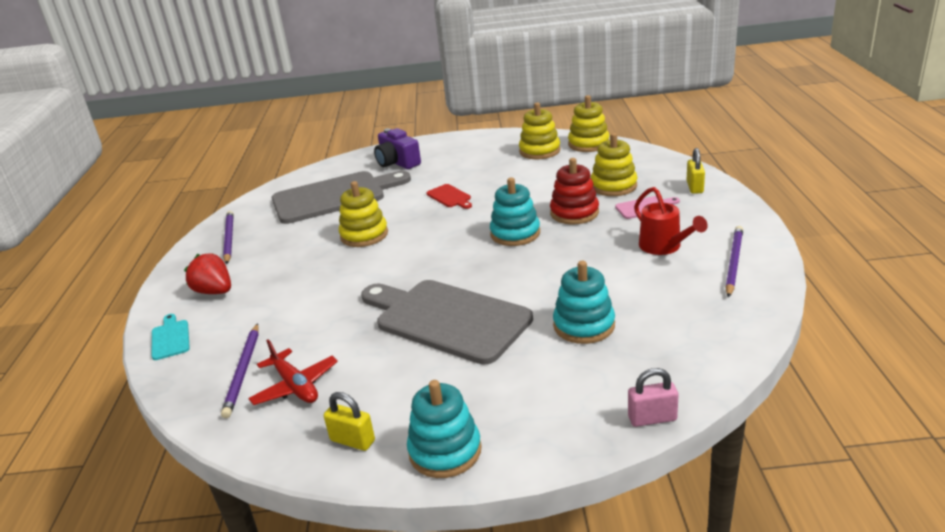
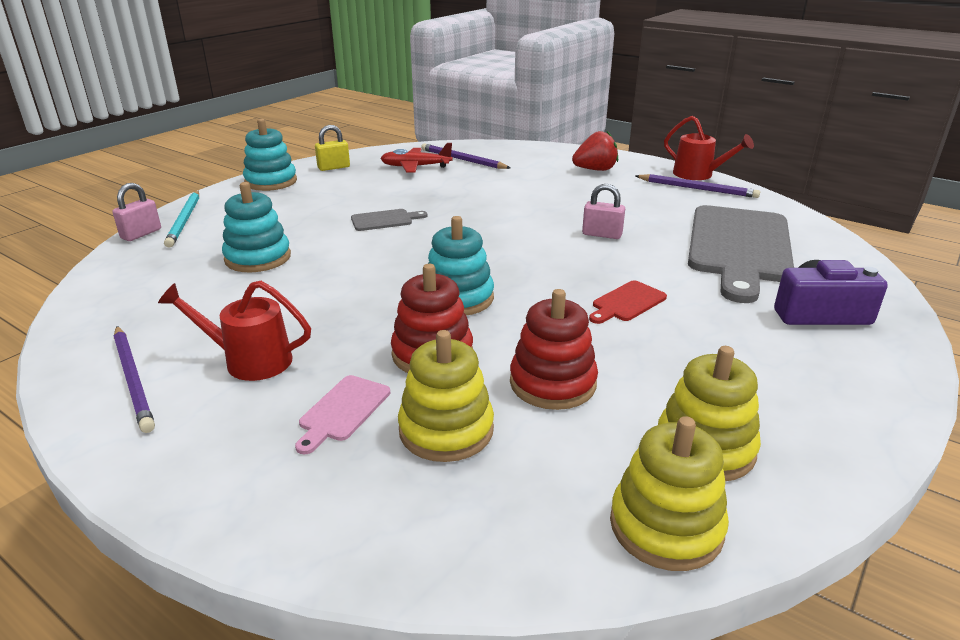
camera: 125 degrees right, 0 degrees up
(170, 338) = (547, 151): turquoise cutting board -> none
(191, 249) = (698, 175): none -> red watering can
(364, 235) = (602, 234): yellow stacking toy -> pink padlock
(447, 319) = (385, 220): grey cutting board -> grey cutting board, size x0.41
(450, 197) = (627, 303): red cutting board -> red cutting board turned 45 degrees counterclockwise
(548, 183) = (552, 383): none -> red stacking toy
(596, 419) = (185, 220): none -> turquoise pencil
(694, 187) = (298, 503): yellow padlock -> none

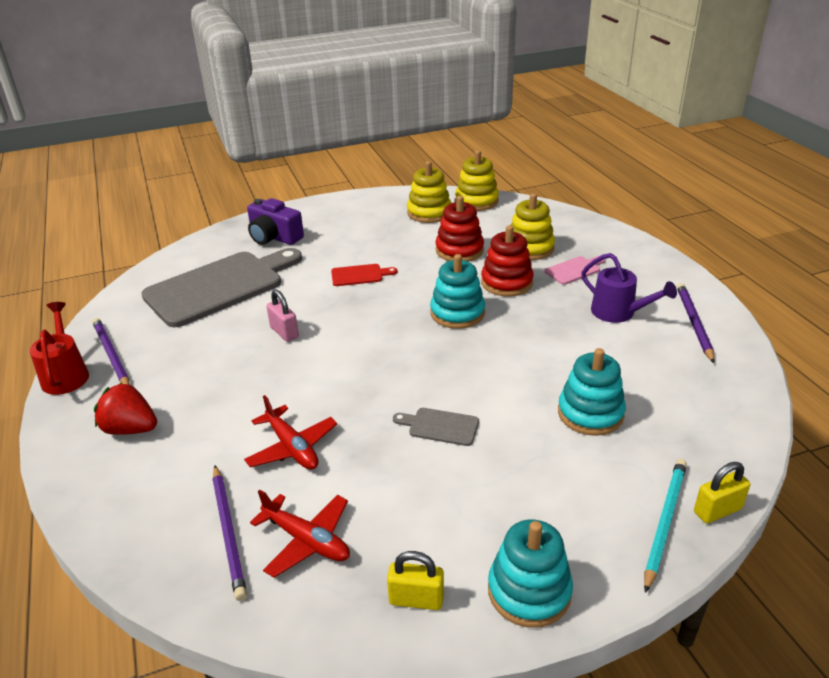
camera: 145 degrees left, 5 degrees up
(141, 234) = (717, 510): pink padlock -> yellow padlock
(248, 360) = (619, 313): red watering can -> purple watering can
(478, 188) = (292, 447): none -> red plane

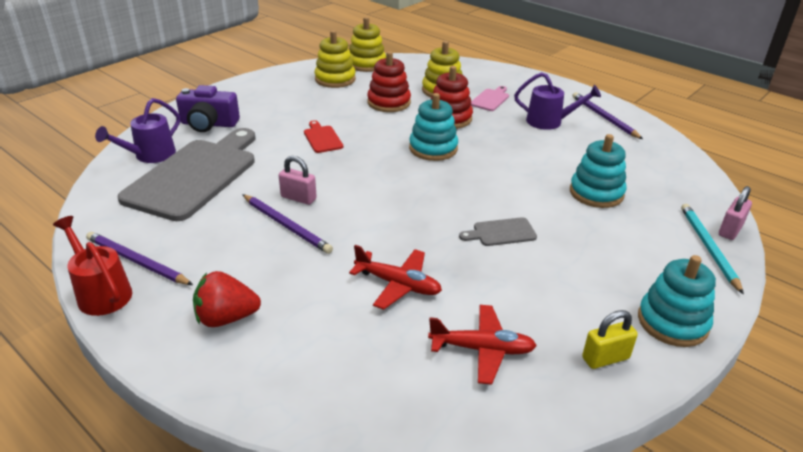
camera: 30 degrees left, 0 degrees up
(201, 258) = (150, 156): none -> purple watering can
(229, 532) = (410, 368): purple pencil -> purple pencil (286, 225)
(359, 275) = (322, 138): red cutting board -> red cutting board turned 75 degrees counterclockwise
(717, 510) = (730, 230): yellow padlock -> pink padlock

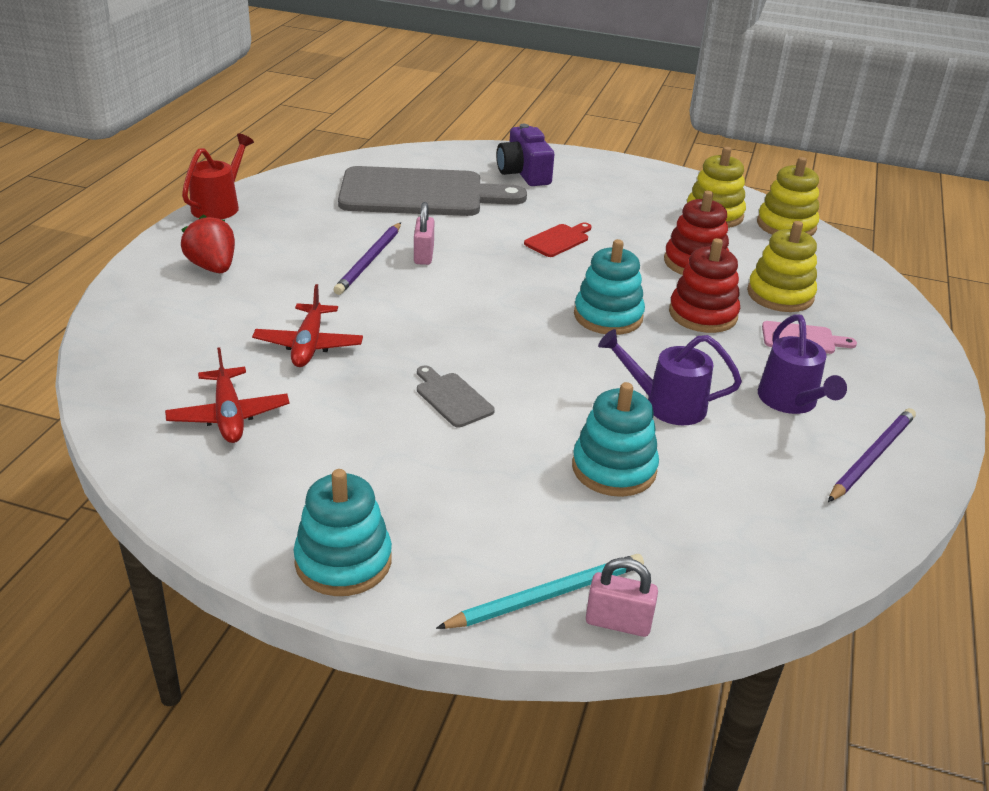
camera: 65 degrees right, 0 degrees up
(137, 261) = (268, 207): purple pencil -> none
(150, 156) = (436, 164): purple watering can -> purple watering can (665, 405)
(605, 358) = (249, 506): yellow padlock -> none

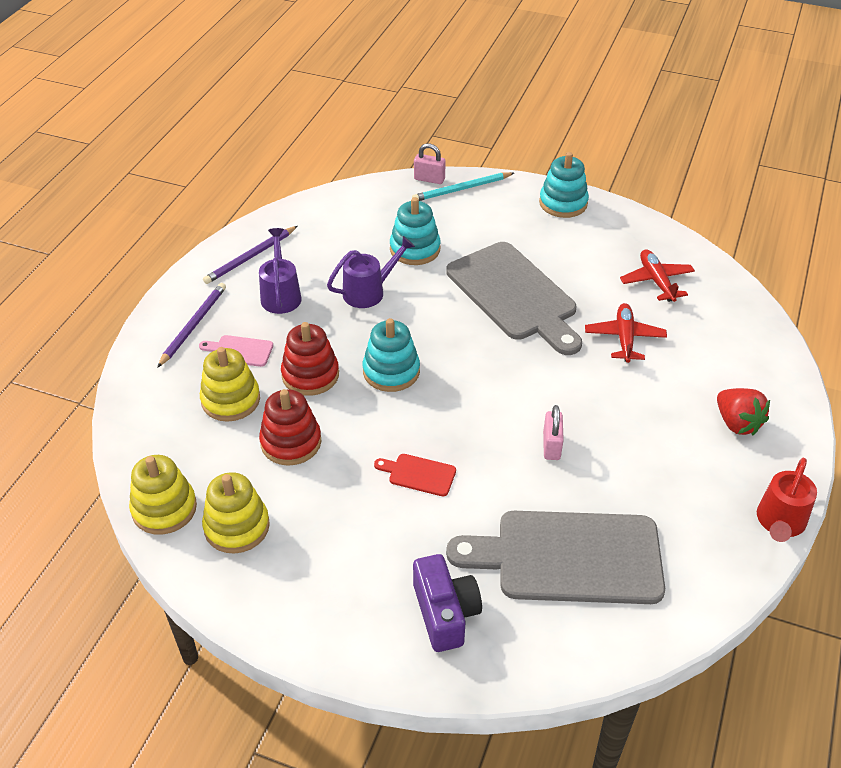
camera: 175 degrees left, 10 degrees up
(369, 261) = (600, 436): purple pencil -> purple pencil (193, 325)
(452, 398) = (514, 295): grey cutting board -> grey cutting board, size x2.45
(558, 240) = (419, 474): red cutting board -> red cutting board turned 60 degrees clockwise
(665, 405) = (369, 291): purple watering can -> purple watering can turned 45 degrees counterclockwise

